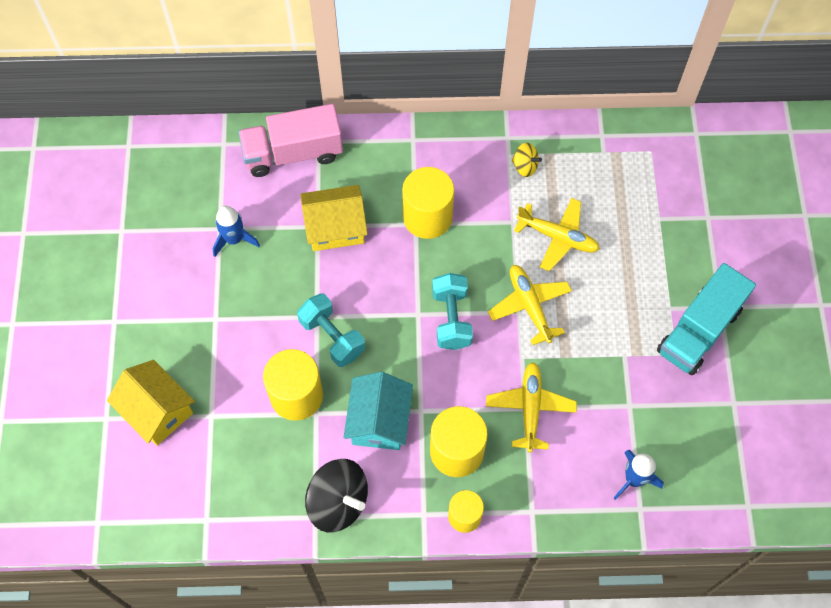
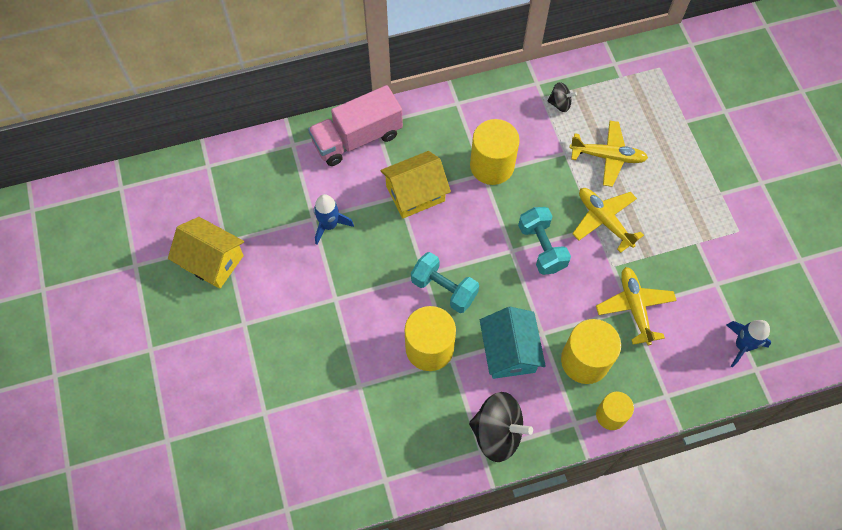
camera: 15 degrees left, 0 degrees up
(157, 410) = (309, 393): yellow house -> yellow house (212, 261)
(525, 166) = (560, 104): yellow spinning top -> black spinning top
(699, 331) = (751, 206): turquoise truck -> none

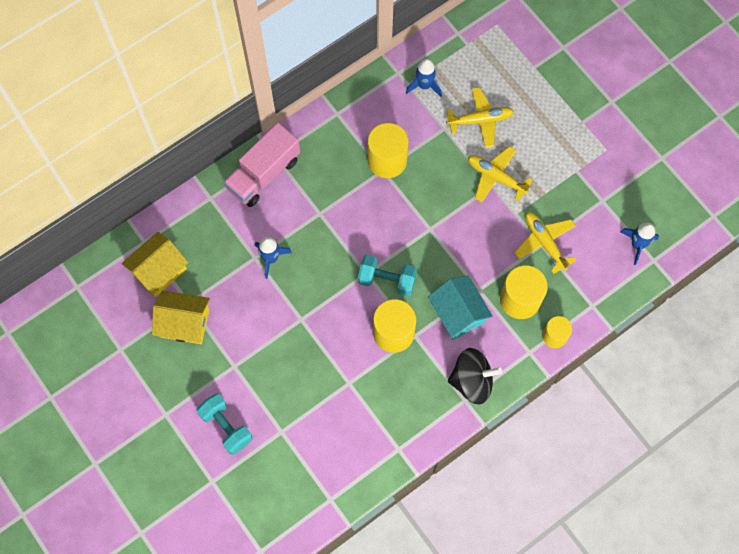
camera: 20 degrees left, 5 degrees up
(415, 193) = (332, 206): yellow house -> yellow house (159, 270)
(541, 247) = (453, 218): turquoise dumbbell -> turquoise dumbbell (226, 427)
(560, 104) = (424, 85): black spinning top -> blue rocket

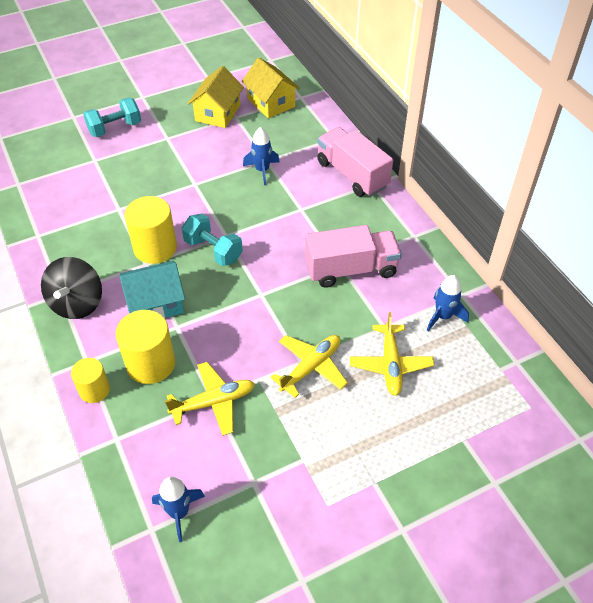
camera: 100 degrees right, 20 degrees down
(387, 160) = (351, 269): yellow cylinder -> pink truck
(387, 280) = (213, 250): turquoise dumbbell -> turquoise dumbbell turned 75 degrees counterclockwise

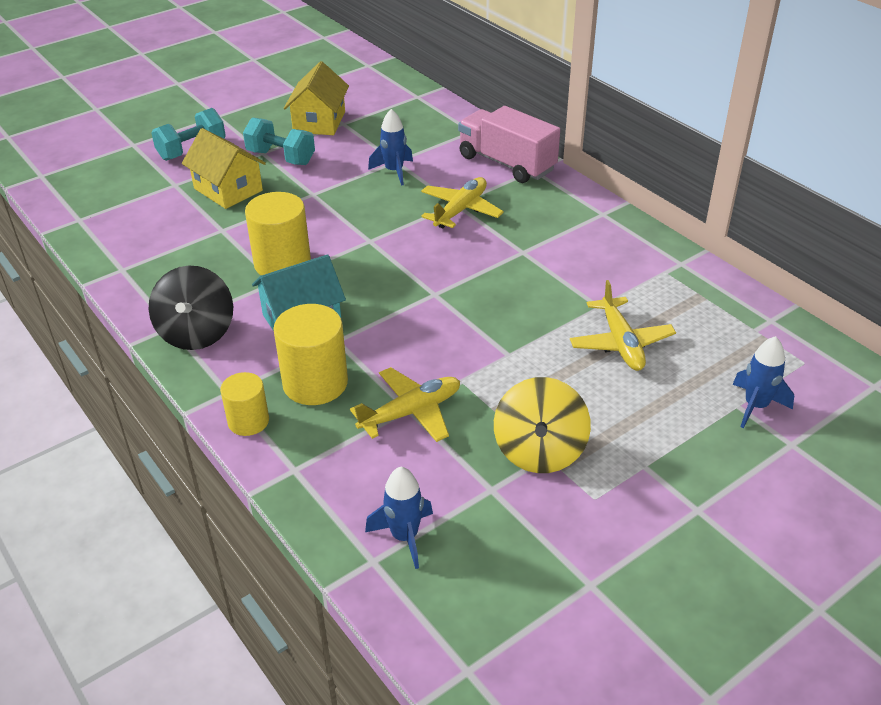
camera: 10 degrees left, 10 degrees down
(213, 250) = (359, 257): turquoise dumbbell -> turquoise dumbbell (281, 157)
(271, 103) = (383, 105): yellow house -> yellow house (228, 189)
(299, 454) = (539, 451): none -> yellow spinning top
(311, 367) = (523, 359): yellow plane -> yellow plane (460, 210)
(351, 269) = (538, 255): pink truck -> none
(443, 316) = (667, 287): blue rocket -> blue rocket (755, 406)

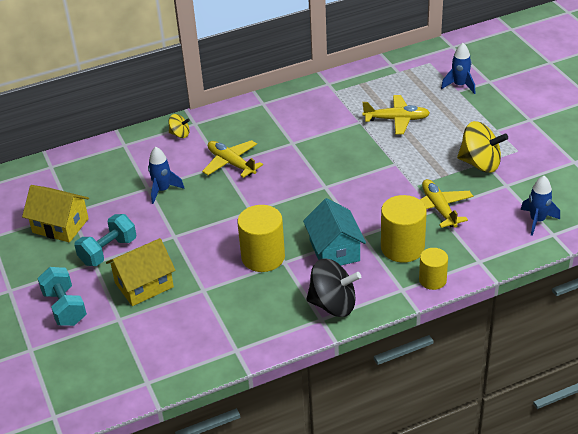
camera: 75 degrees left, 0 degrees up
(506, 163) = (180, 134): pink truck -> yellow spinning top

